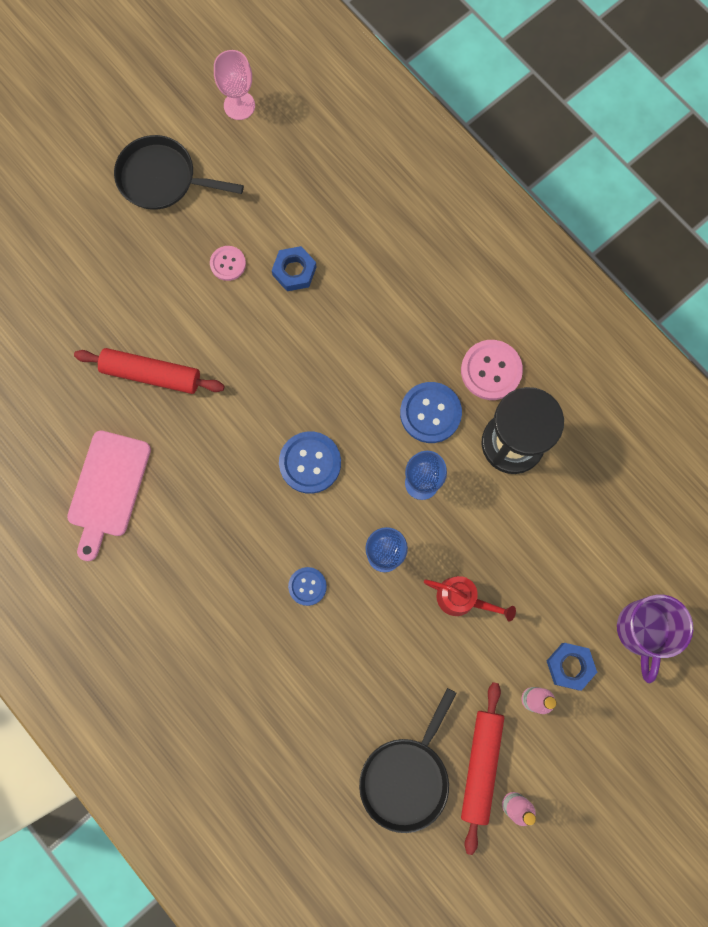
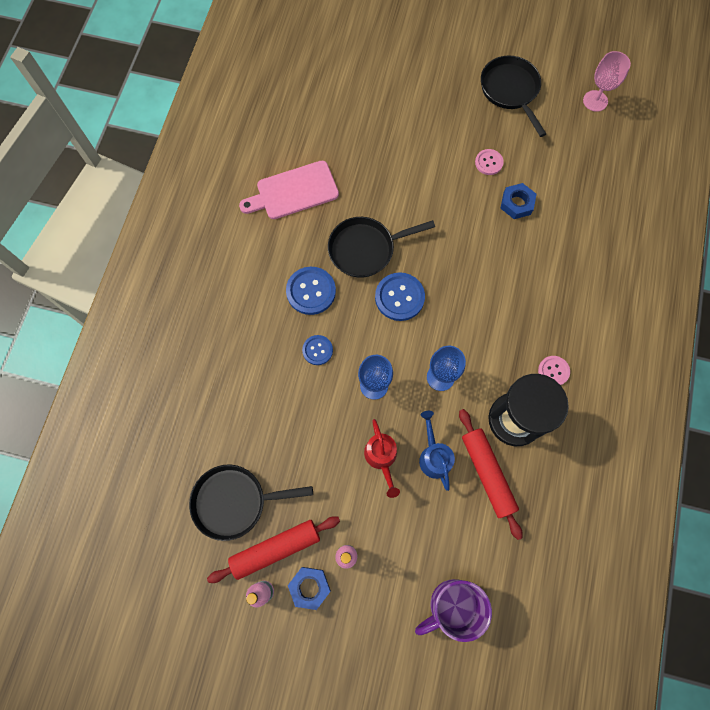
camera: 55 degrees right, 5 degrees down
(151, 374) = (383, 167): red rolling pin -> red rolling pin (487, 473)
(232, 459) = (365, 249): none -> black pan
(430, 413) = (492, 351): blue button -> blue button (311, 291)
(491, 370) = (553, 371): pink button -> pink button, size x0.60
(494, 546) = (433, 456): none -> blue watering can
(570, 666) = (388, 567): blue nut -> blue nut (309, 587)

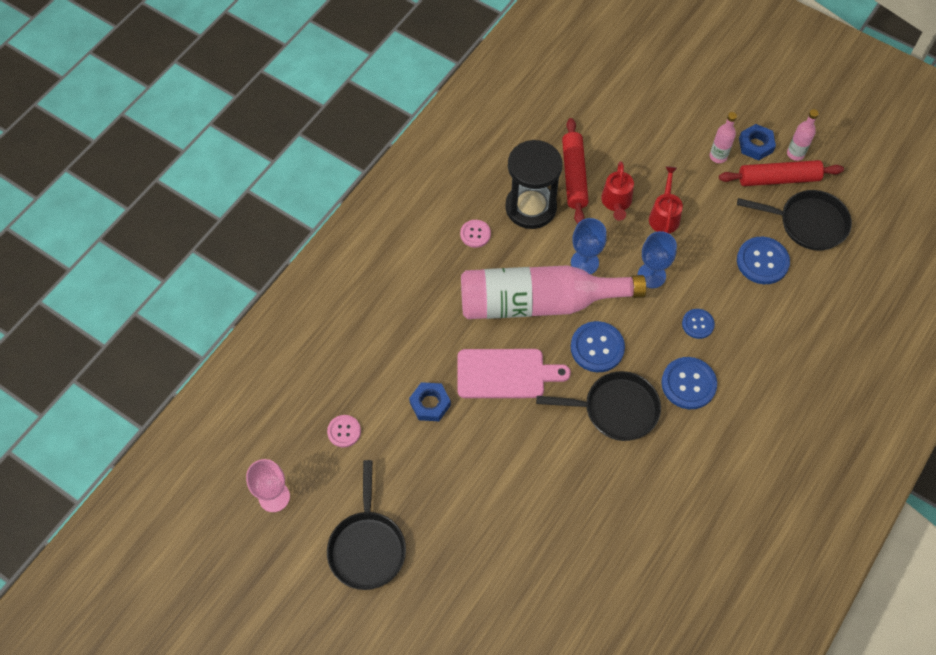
camera: 160 degrees left, 10 degrees down
(272, 439) = (762, 261): none -> blue button
(294, 191) = (677, 504): pink cutting board -> pink cutting board (505, 374)
(433, 456) = (616, 203): blue watering can -> red watering can
(452, 606) = (641, 100): purple mug -> none
(466, 322) = (538, 302): none -> pink bottle
(488, 162) = (438, 462): pink button -> pink button (344, 431)

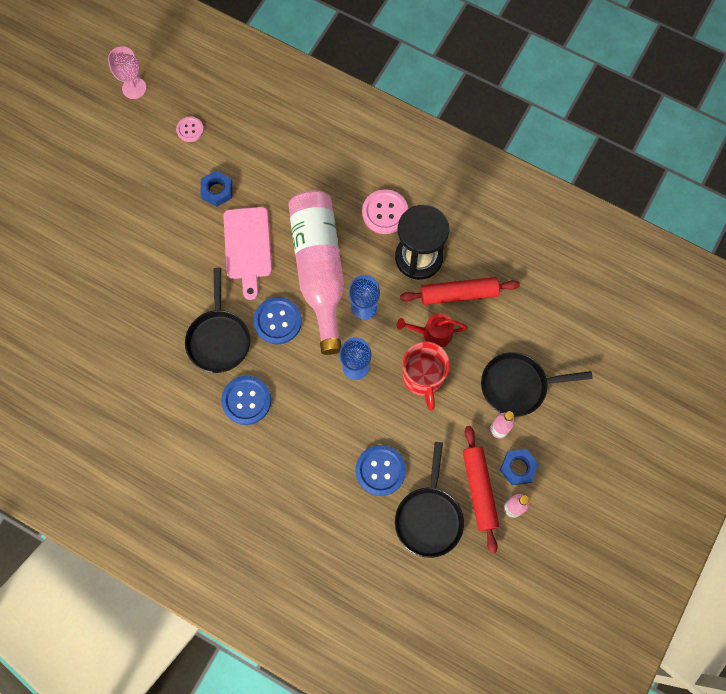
camera: 85 degrees right, 10 degrees up
(367, 546) = (95, 157): black pan -> black pan (518, 386)
(475, 234) = (385, 212): pink button -> pink button, size x1.67
(664, 215) = (423, 378): red watering can -> red mug
(697, 324) = (307, 409): blue button -> none

